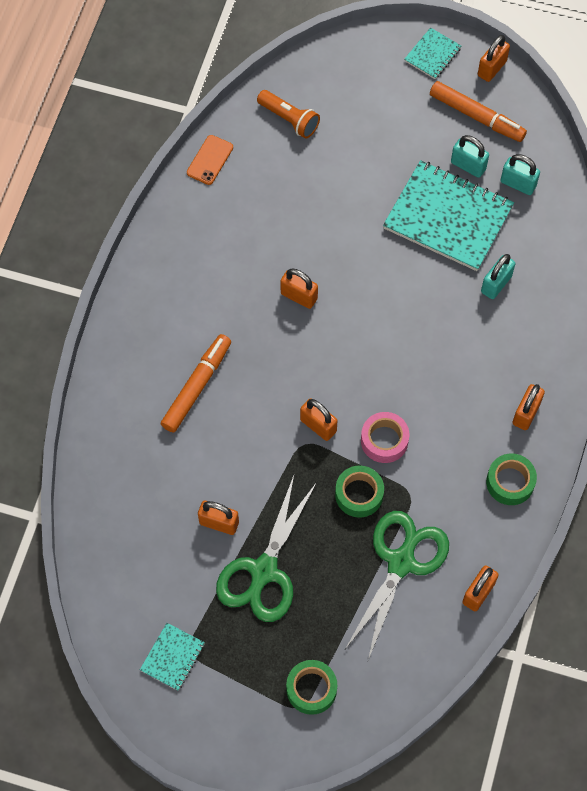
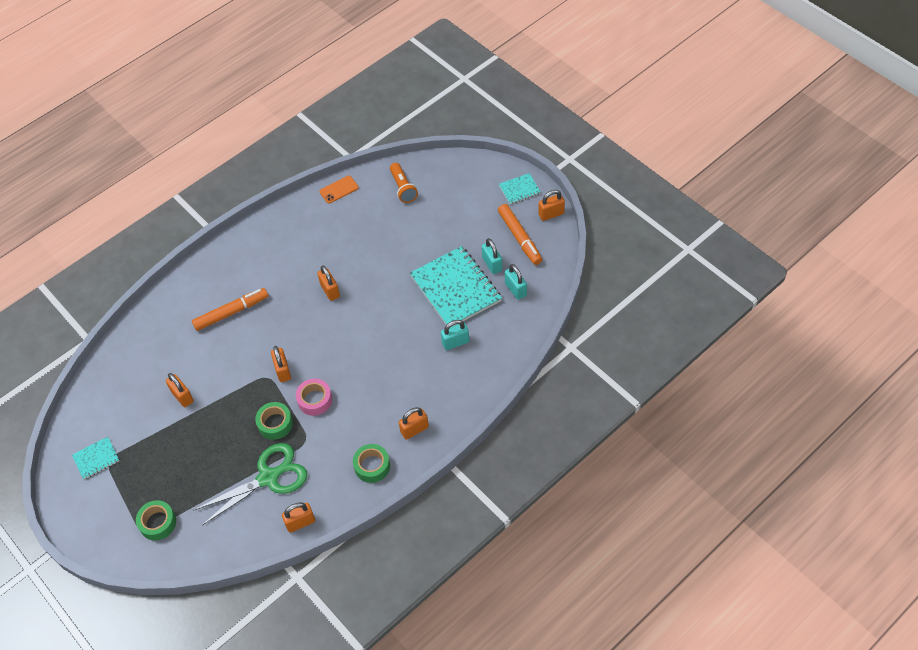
camera: 35 degrees right, 10 degrees down
(263, 571) = (185, 438): green scissors -> none

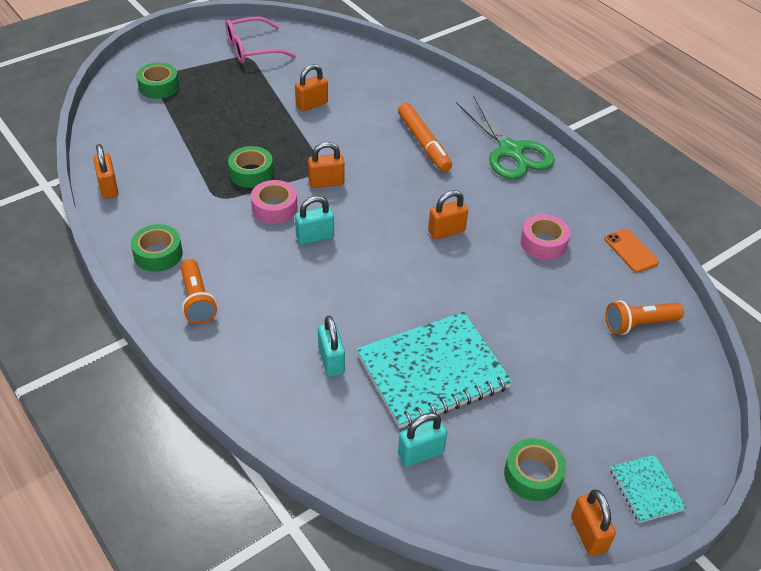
camera: 90 degrees right, 10 degrees down
(96, 459) = (252, 49): turquoise notebook -> pink glasses
(269, 477) = (179, 165): green scissors -> green scissors (510, 151)
(336, 236) = (543, 243): none -> pink tape
(414, 429) = (197, 300): orange padlock -> orange flashlight
(492, 264) = (477, 426): turquoise padlock -> turquoise padlock (315, 237)
(520, 238) = (533, 475): orange marker -> green tape

